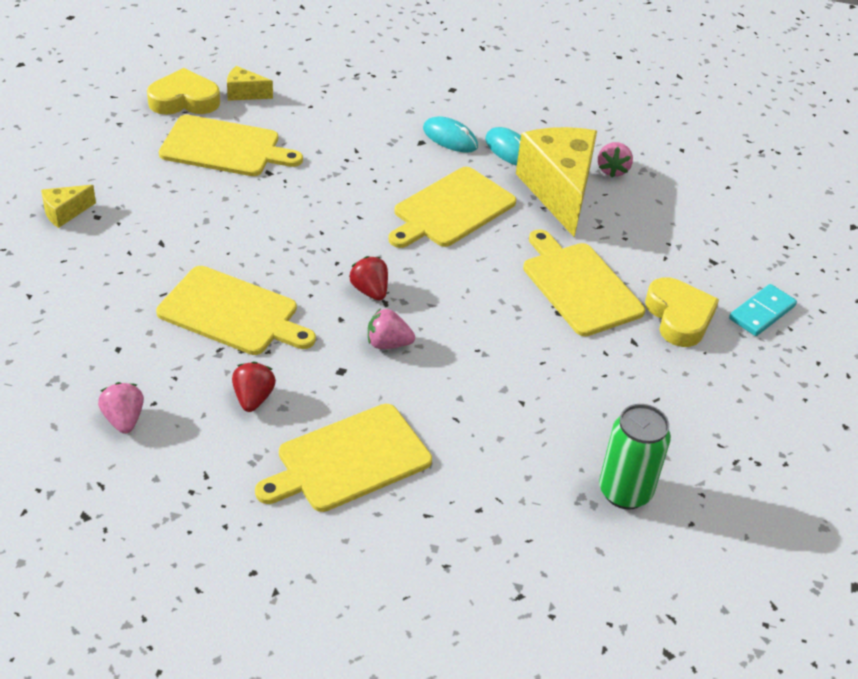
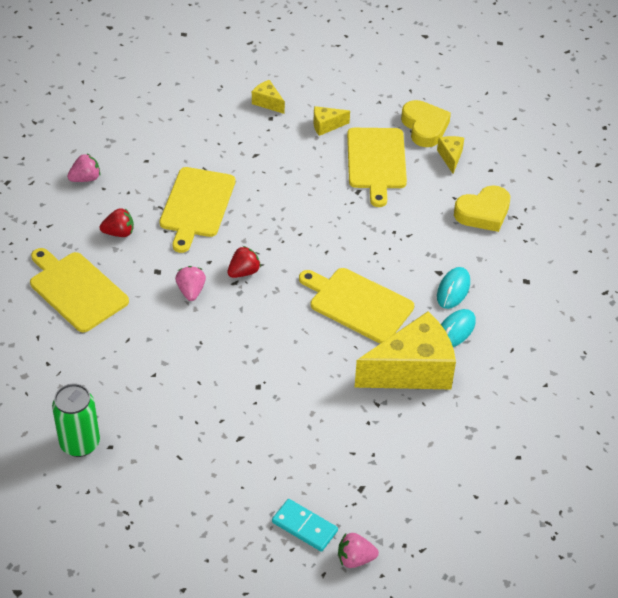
camera: 80 degrees right, 5 degrees up
(139, 173) = (326, 126): none -> yellow cheese
(579, 286) = (294, 396): yellow cutting board -> none
(612, 170) = (460, 406): pink strawberry -> pink strawberry (355, 559)
(679, 317) = (278, 466): yellow heart -> yellow heart (483, 213)

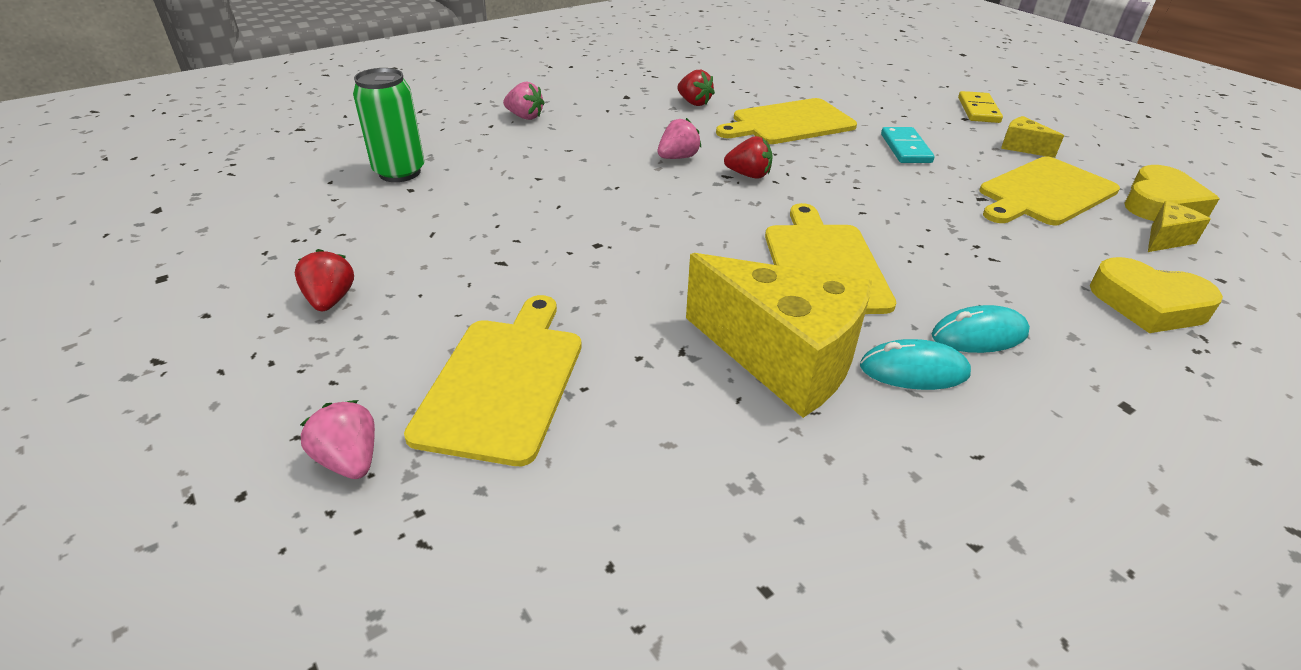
camera: 55 degrees right, 10 degrees down
(76, 290) = (597, 108): yellow cutting board -> yellow cutting board (503, 382)
(85, 178) = (730, 71): pink strawberry -> pink strawberry (525, 117)
(215, 528) = (330, 300): none -> red strawberry
(267, 102) = (978, 110): yellow cheese -> yellow domino
(304, 527) = (384, 376): turquoise domino -> turquoise domino (905, 148)

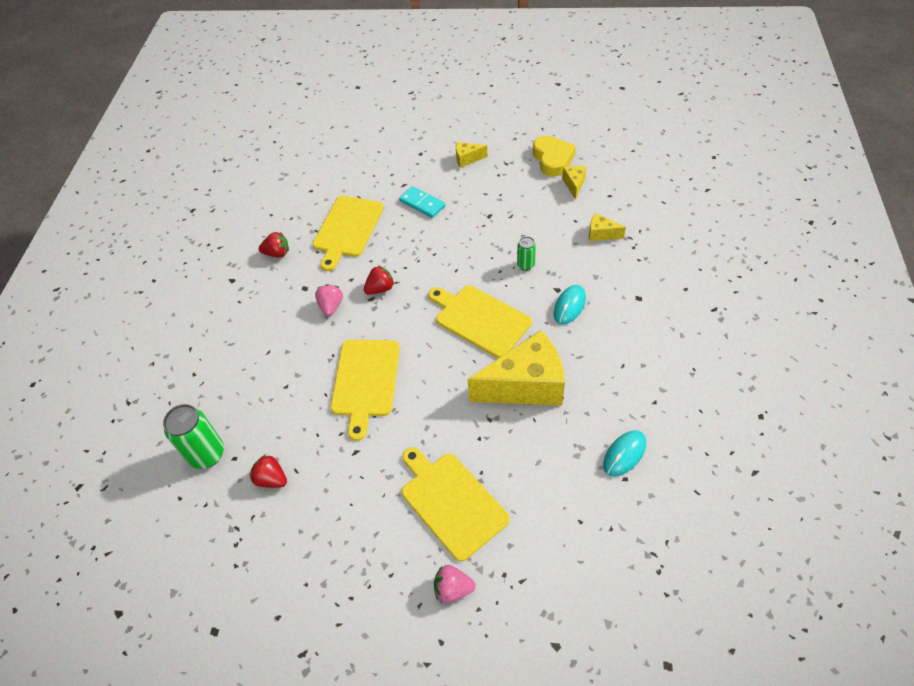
camera: 45 degrees left, 15 degrees up
(330, 300) = (319, 549): red strawberry -> red strawberry (271, 479)
(525, 117) = (202, 349): pink strawberry -> none
(914, 370) = (569, 346): turquoise mouse -> turquoise mouse (624, 454)
(968, 261) = (526, 265): none -> green can
(978, 110) = (419, 140): yellow domino -> none
(1045, 193) = (508, 189): yellow cutting board -> yellow cutting board (365, 381)
(1148, 304) = (601, 234): yellow heart -> yellow cheese

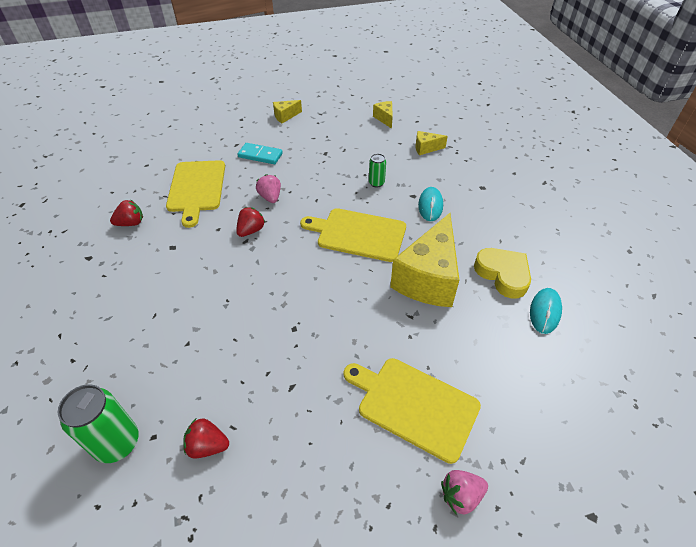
camera: 25 degrees left, 5 degrees down
(331, 306) = (207, 257): pink strawberry -> pink strawberry (270, 197)
(365, 381) = (272, 315): yellow cutting board -> none
(525, 386) = (428, 278): yellow cheese -> yellow cheese turned 150 degrees clockwise
(552, 159) = (357, 104): yellow heart -> yellow heart (503, 274)

